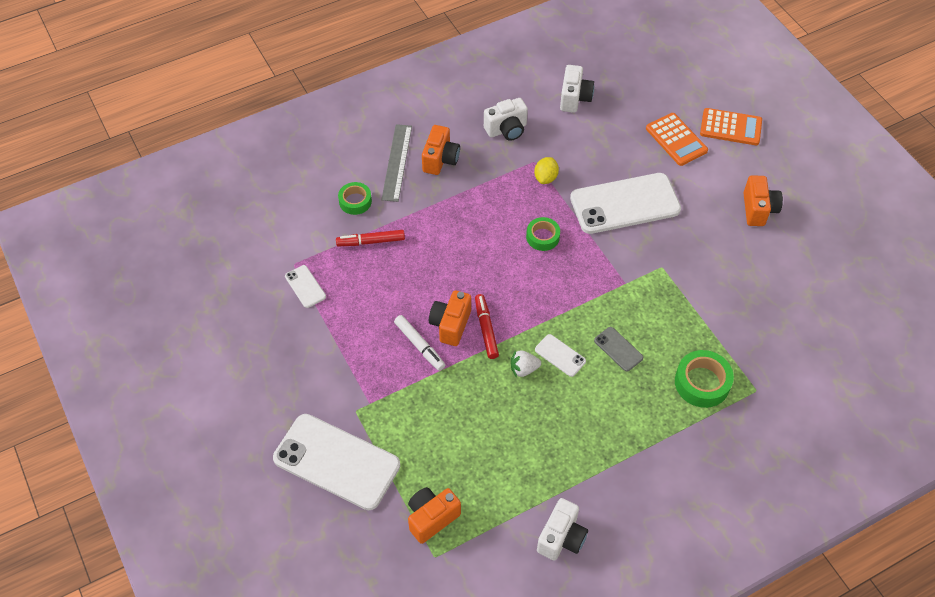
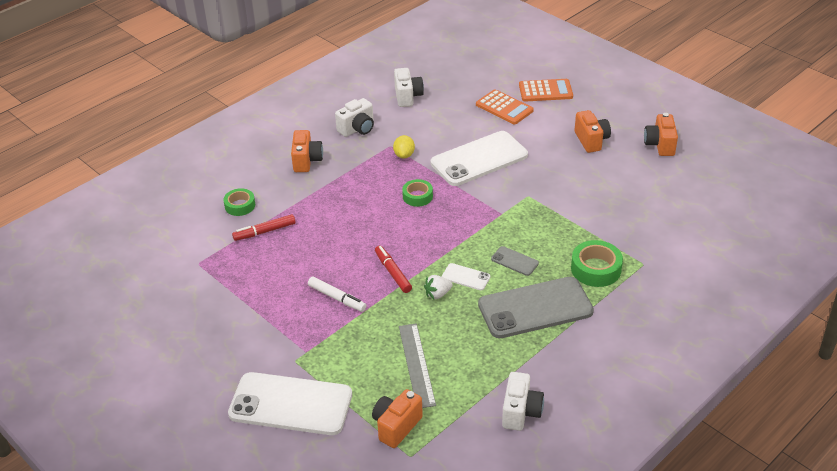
camera: 15 degrees left, 15 degrees down
(305, 286) = (214, 277): white phone -> none
(396, 162) = (268, 170): grey ruler -> grey ruler (416, 365)
(450, 325) = (359, 276): orange camera -> orange camera (660, 145)
(620, 415) = (535, 308): none -> grey phone

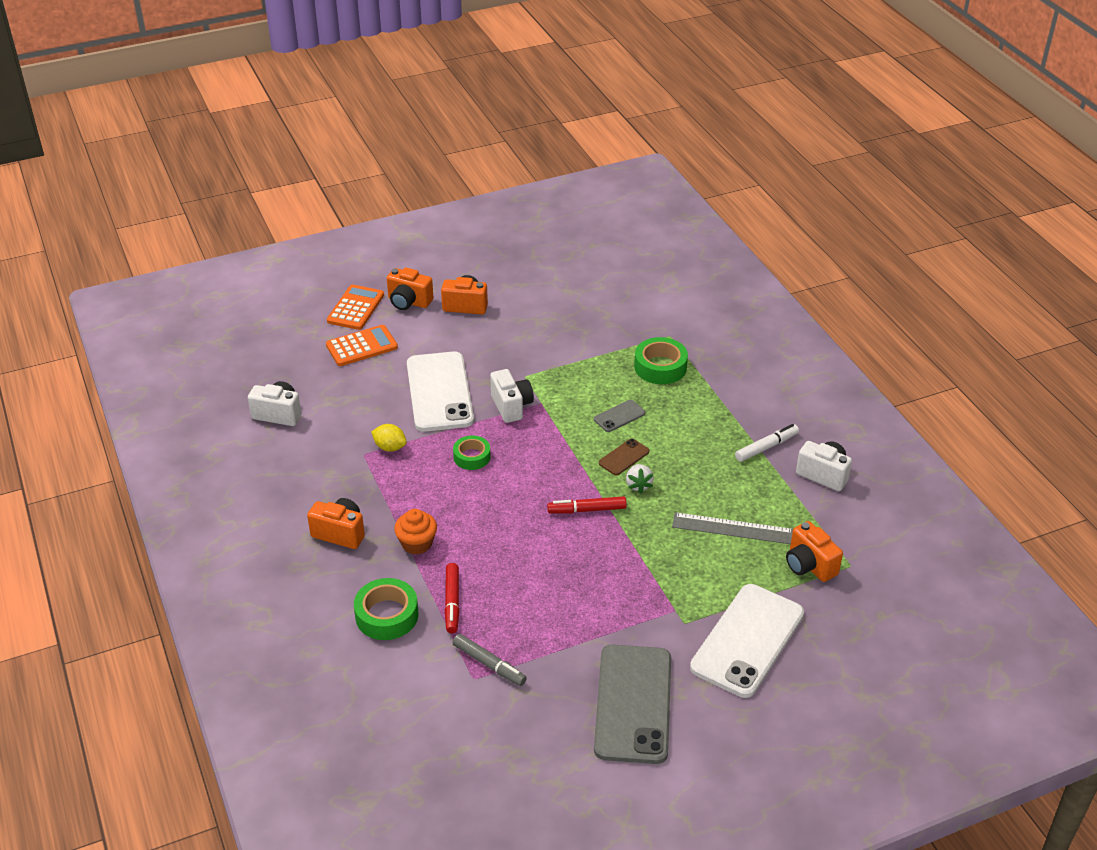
camera: 70 degrees left, 0 degrees up
(213, 267) = (489, 664): none -> grey marker
(240, 205) = (387, 615): green tape -> green tape, size x1.52
(314, 198) = (417, 543): none -> orange cupcake
(337, 298) = (603, 565): white marker -> white marker (766, 447)
(357, 129) = (309, 473): white camera -> white camera (511, 406)
(466, 277) = (624, 457): white phone -> brown phone
(535, 308) = (694, 423): grey phone -> grey phone (633, 704)
(660, 145) = (505, 265): orange camera -> orange camera (408, 302)

